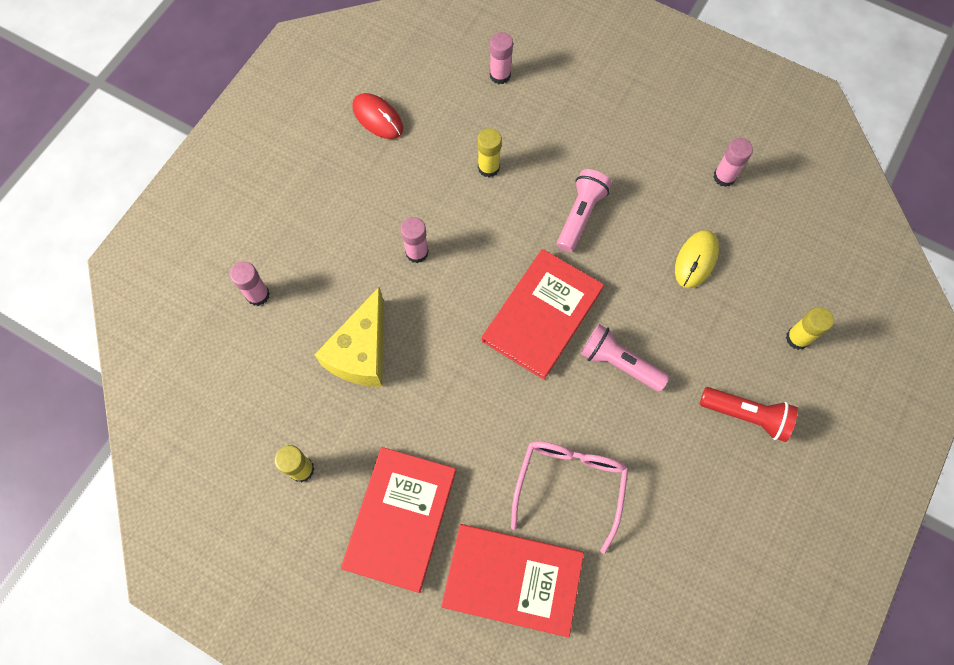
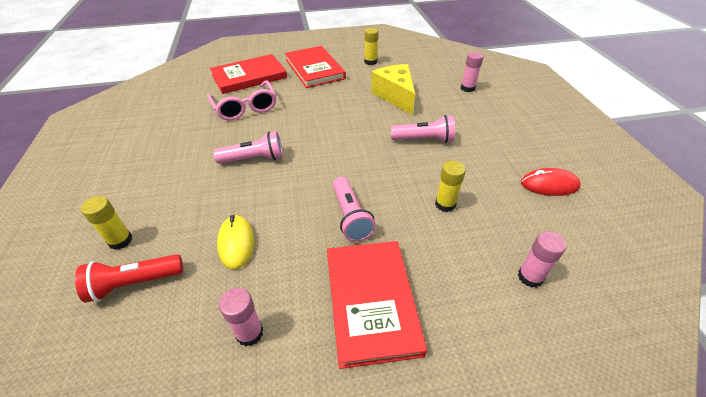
camera: 140 degrees right, 25 degrees down
(417, 252) = (424, 139): pink glue stick -> pink flashlight
(542, 315) = (321, 154): red book -> red book (371, 301)
(746, 415) = (150, 178): red flashlight -> red flashlight (135, 283)

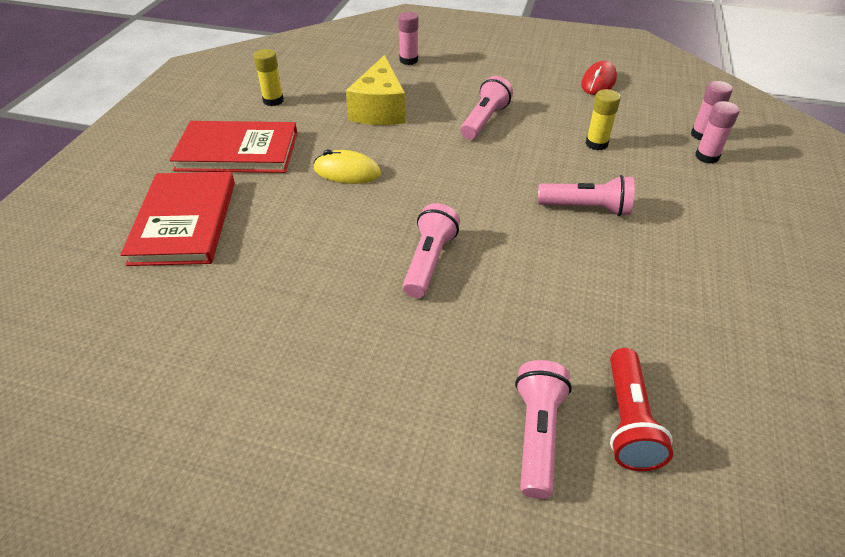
camera: 65 degrees left, 0 degrees up
(120, 240) = (537, 434): yellow glue stick -> pink flashlight
(236, 243) = (591, 309): yellow mouse -> yellow mouse (347, 172)
(245, 108) = (283, 245): pink glasses -> none
(249, 333) = (727, 321): pink glue stick -> pink glue stick (707, 156)
(371, 301) = (706, 228): red book -> none
(395, 96) = (379, 109): yellow cheese -> yellow cheese turned 90 degrees counterclockwise

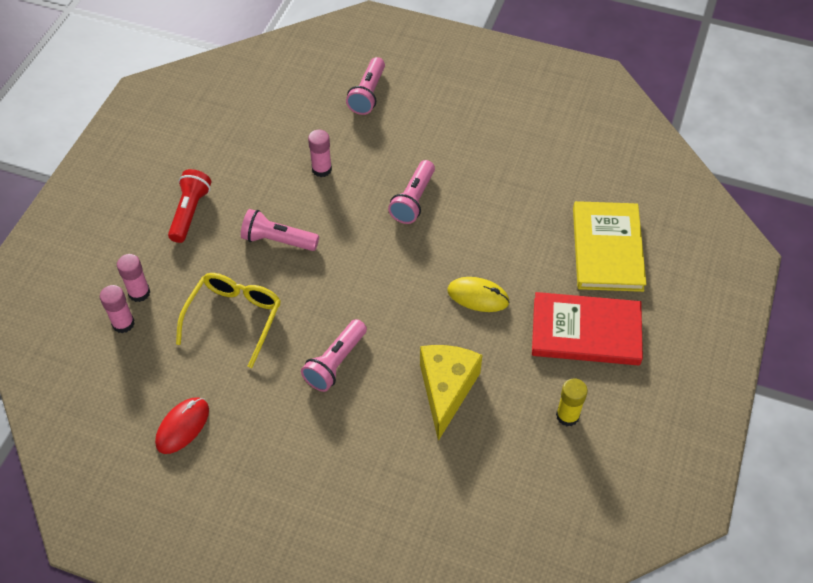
camera: 175 degrees left, 10 degrees up
(184, 221) = (607, 249): red book -> yellow book
(408, 60) = (406, 496): pink glue stick -> pink glue stick (321, 169)
(596, 144) = (234, 318): yellow glue stick -> yellow glasses
(628, 421) = (317, 97): red flashlight -> red flashlight (190, 212)

